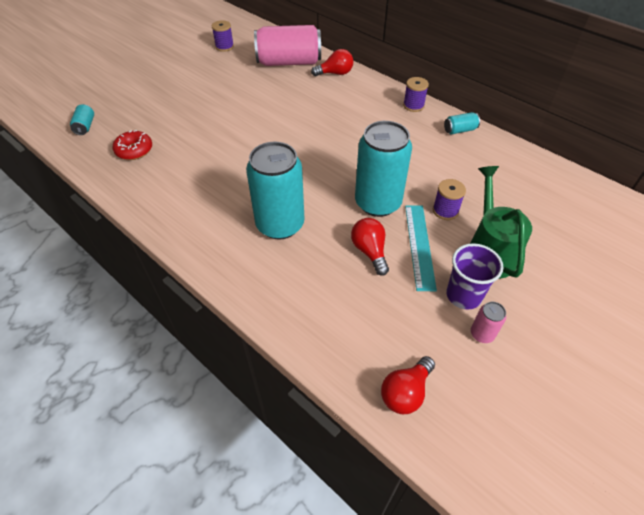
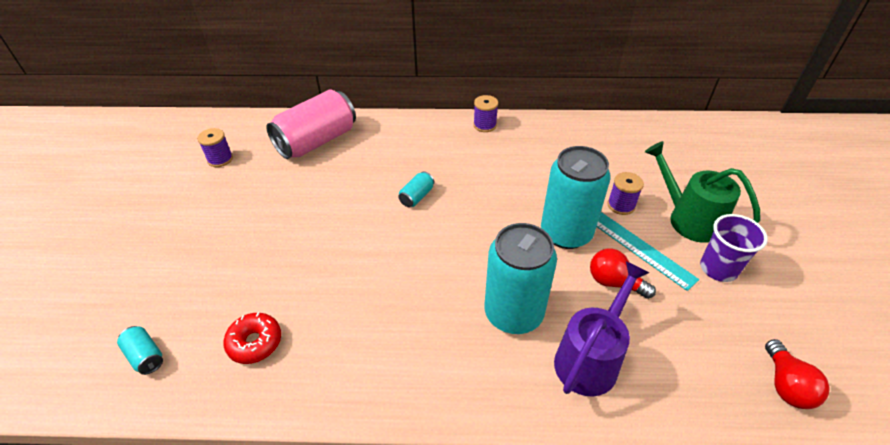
camera: 40 degrees left, 5 degrees down
(293, 279) = (590, 357): none -> purple watering can
(335, 73) = (378, 130): red light bulb -> none
(459, 130) = (546, 128): turquoise can -> turquoise can (416, 196)
(482, 334) = (766, 291): pink can -> none

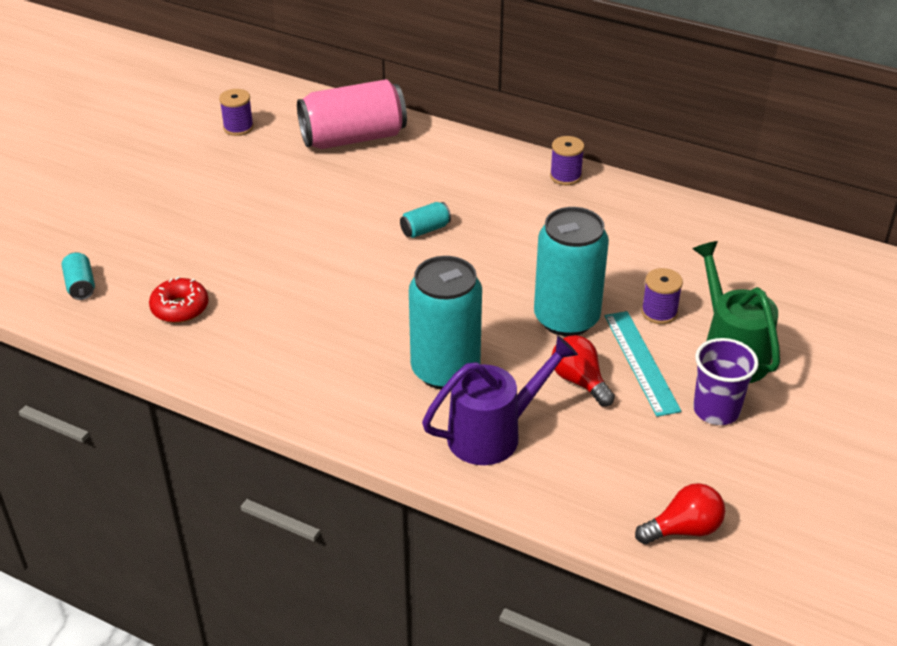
camera: 25 degrees right, 5 degrees down
(785, 385) = (683, 529): red light bulb -> red light bulb turned 135 degrees counterclockwise

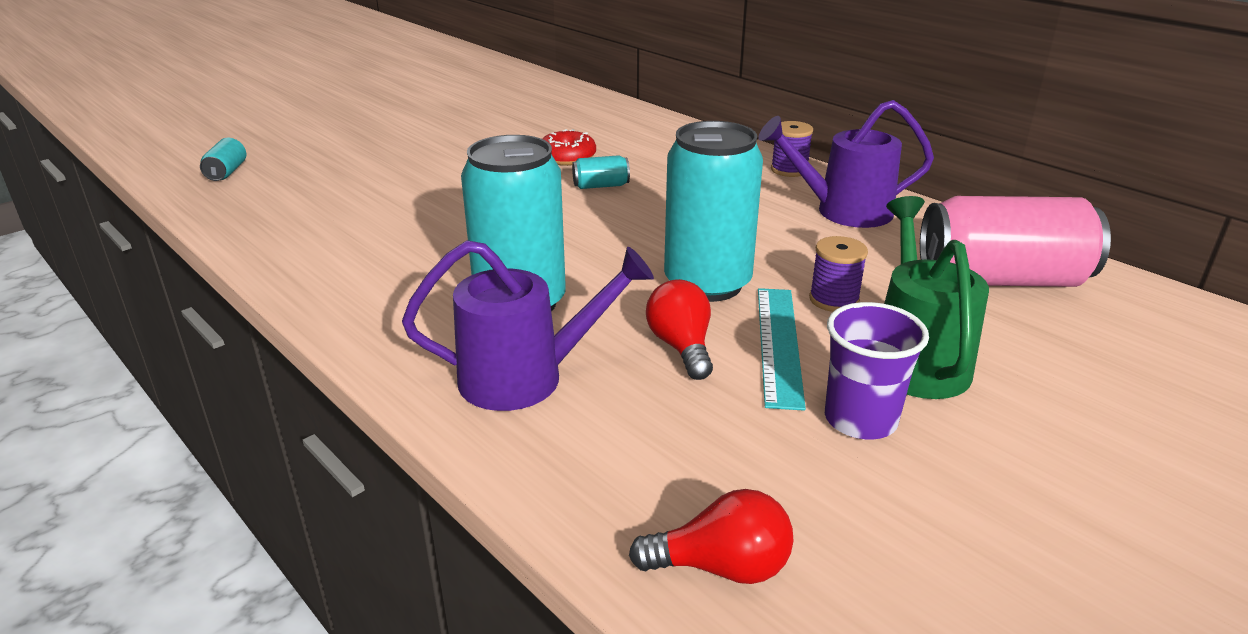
camera: 20 degrees right, 10 degrees down
(180, 308) = (296, 202): red donut -> red donut (567, 158)
(238, 127) = (484, 97): purple spool -> none
(353, 138) = (585, 116): pink can -> pink can (1001, 279)
(627, 218) = (842, 211): none -> purple watering can

